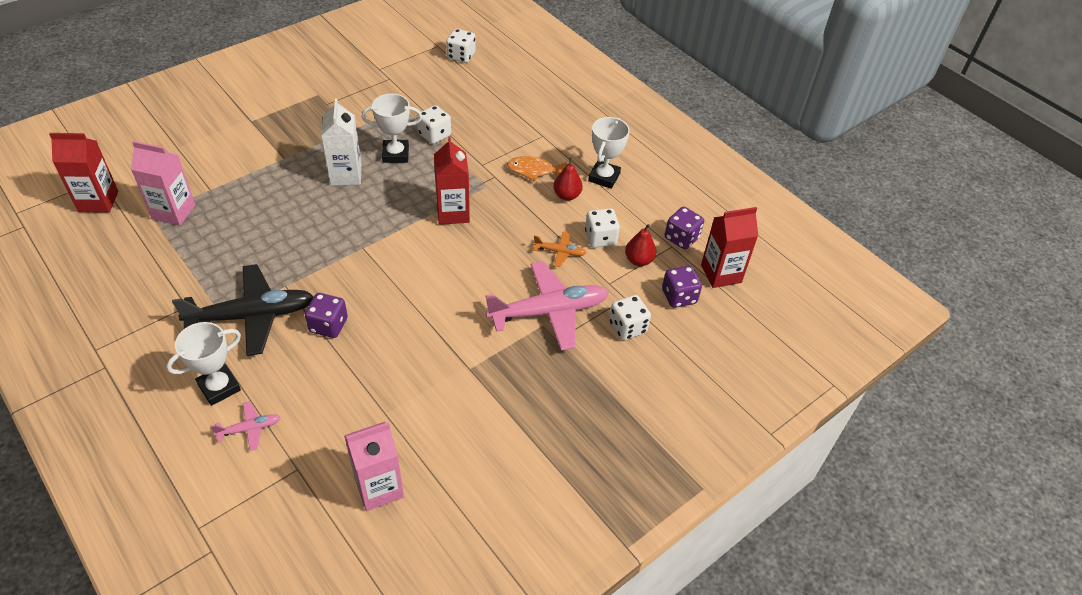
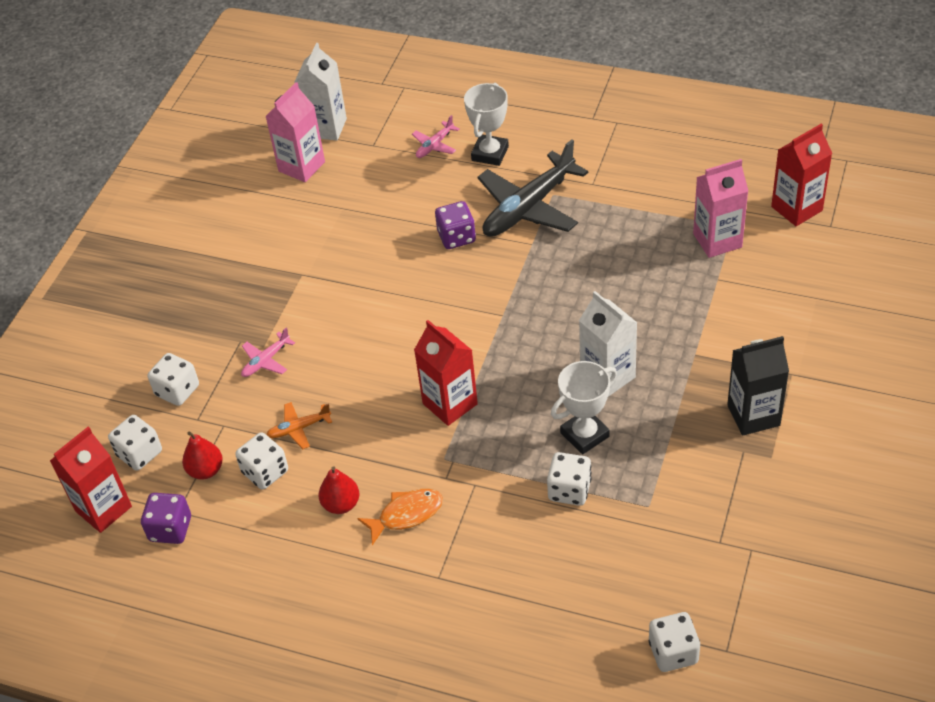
camera: 155 degrees right, 0 degrees up
(298, 114) = (753, 415): none -> black carton
(316, 524) = (326, 128): none -> white carton
(548, 312) = (266, 360): pink plane -> pink plane, size x0.45
(604, 177) = (314, 560): white trophy -> none
(679, 296) = (139, 453): purple dice -> white dice

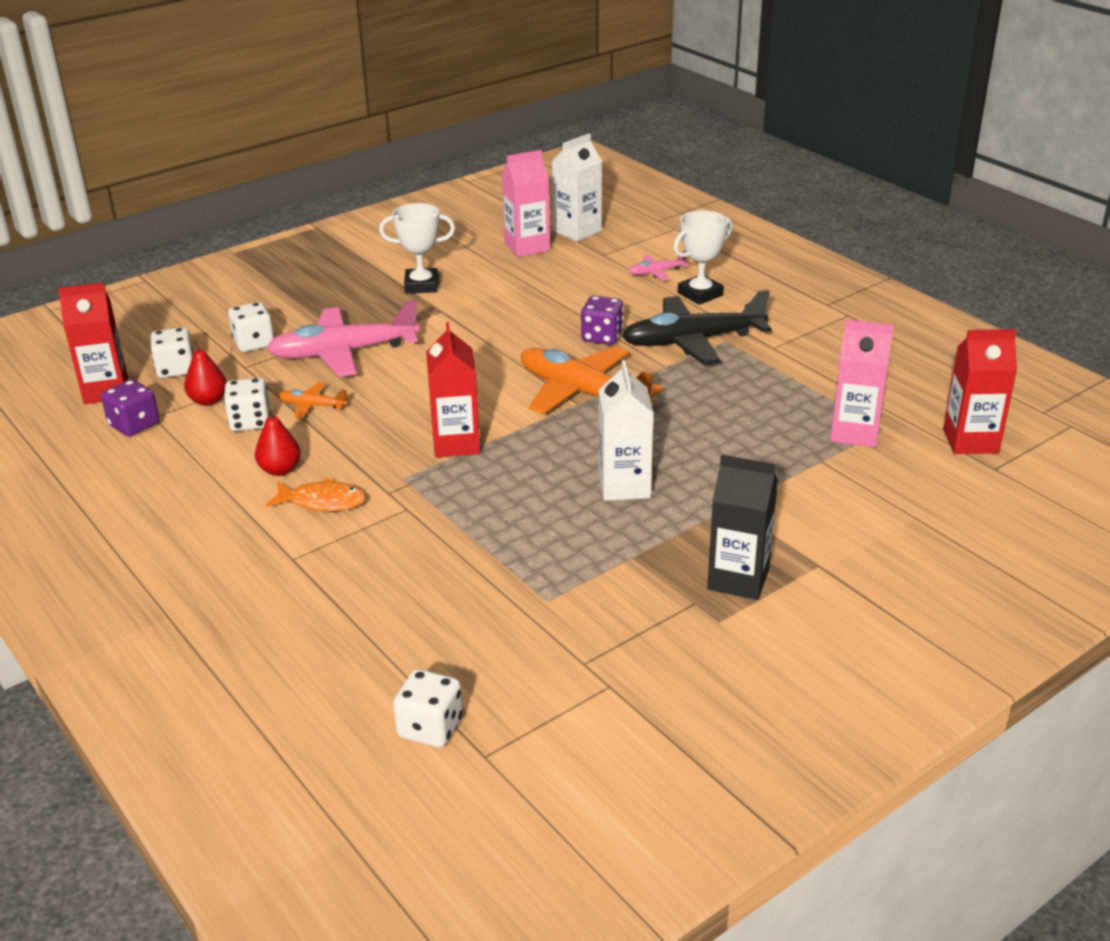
camera: 30 degrees right, 15 degrees down
(266, 360) = (344, 353): pink plane -> pink plane, size x2.21
(496, 303) = (583, 393): none -> orange plane
(569, 490) = (486, 552): white dice -> none
(584, 435) = (550, 518): white trophy -> white trophy (421, 285)

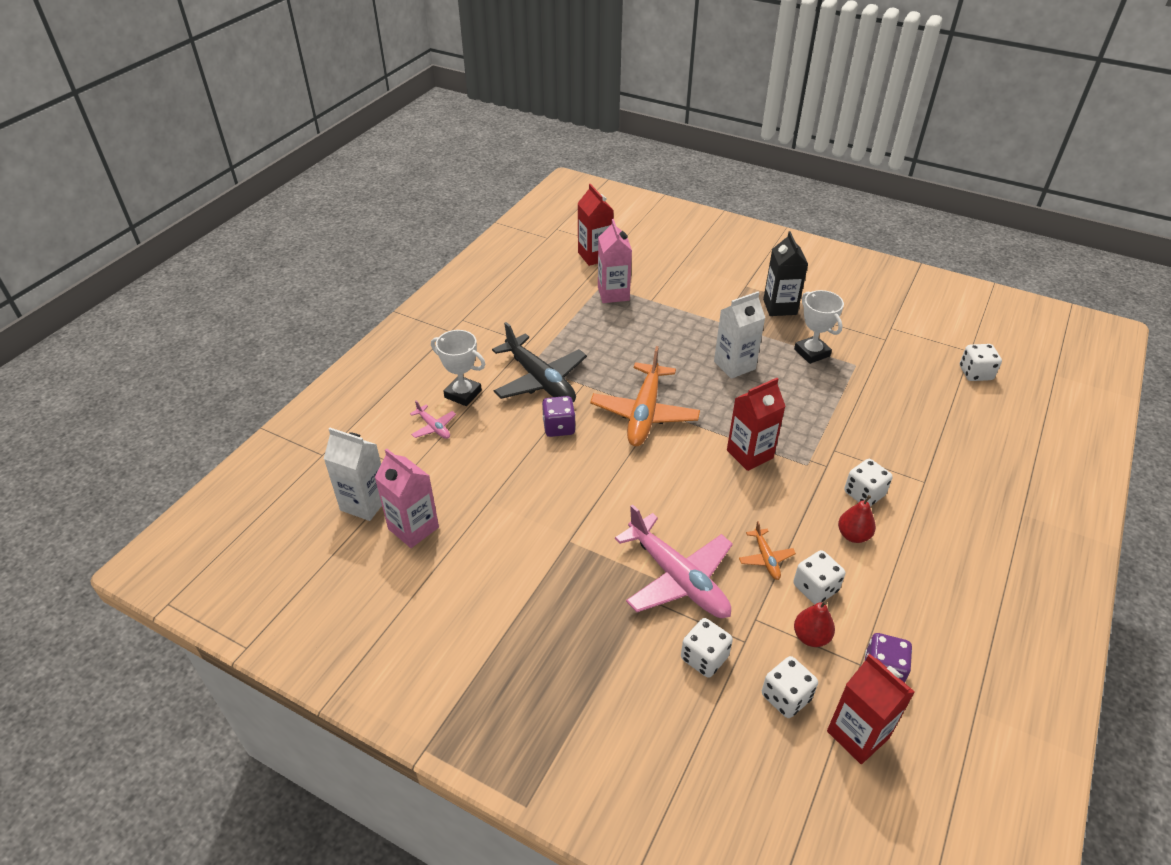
camera: 115 degrees left, 10 degrees up
(323, 502) = (864, 494): orange fish -> white dice
(421, 285) = (527, 577): white trophy -> white trophy (812, 352)

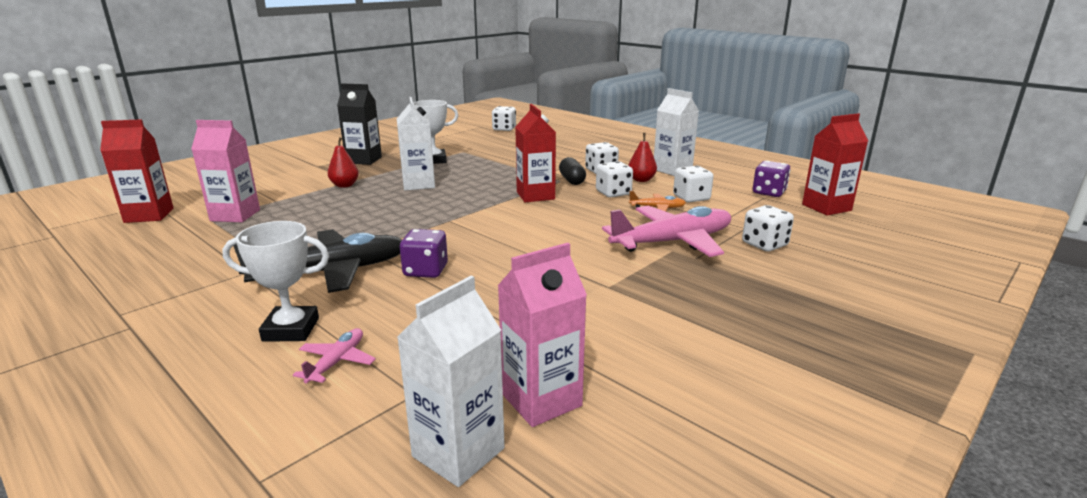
camera: 75 degrees left, 20 degrees down
(433, 427) = (336, 362): pink plane -> pink plane turned 45 degrees counterclockwise
(463, 394) = (291, 329): white trophy -> white trophy turned 45 degrees clockwise
(644, 413) = (445, 226): orange plane -> none
(786, 697) = (799, 222): white dice -> white dice (613, 193)
(811, 637) = (739, 206): red pear -> red pear (344, 185)
(814, 474) = (572, 180): none -> black capsule
(913, 563) = (672, 170): none -> white carton

